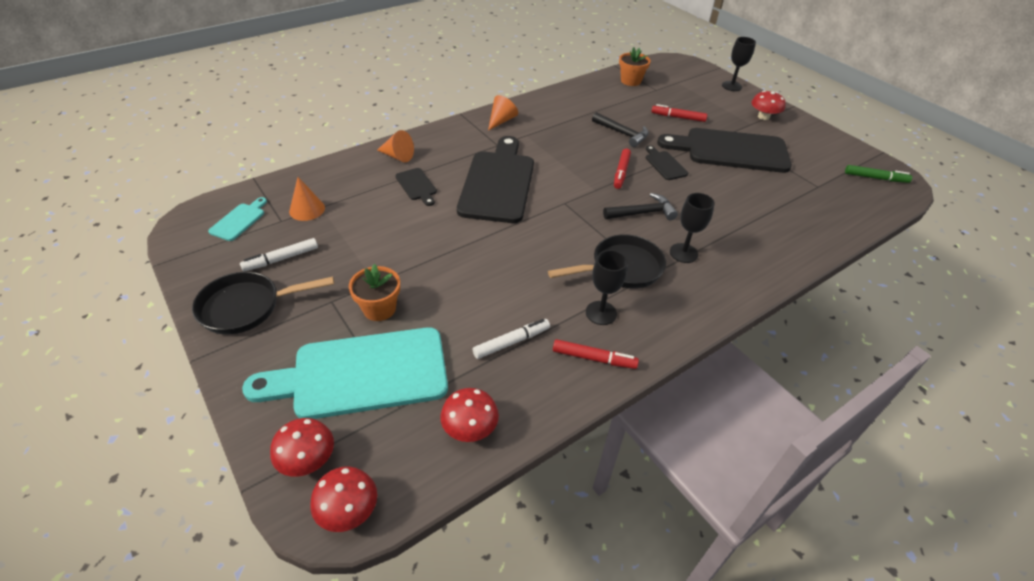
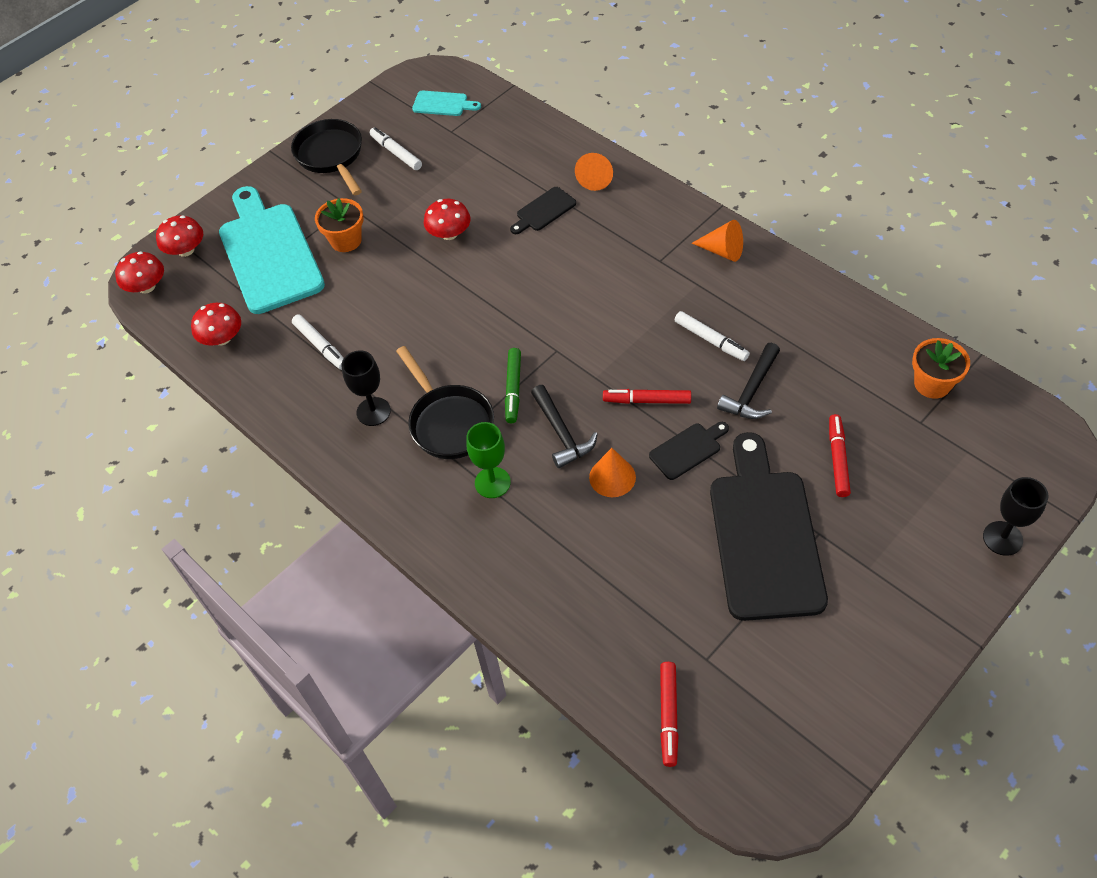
camera: 85 degrees right, 10 degrees up
(307, 209) = (474, 142): orange cone -> orange cone (612, 477)
(498, 183) = (575, 279): black cutting board -> none
(577, 139) = (711, 340): none -> white marker
(594, 358) = (310, 414): red marker -> red marker (668, 716)
(683, 253) = (492, 482): black goblet -> green goblet
(763, 117) = (906, 588): red mushroom -> red mushroom (449, 233)
(875, 178) = (767, 756): green marker -> green marker (513, 389)

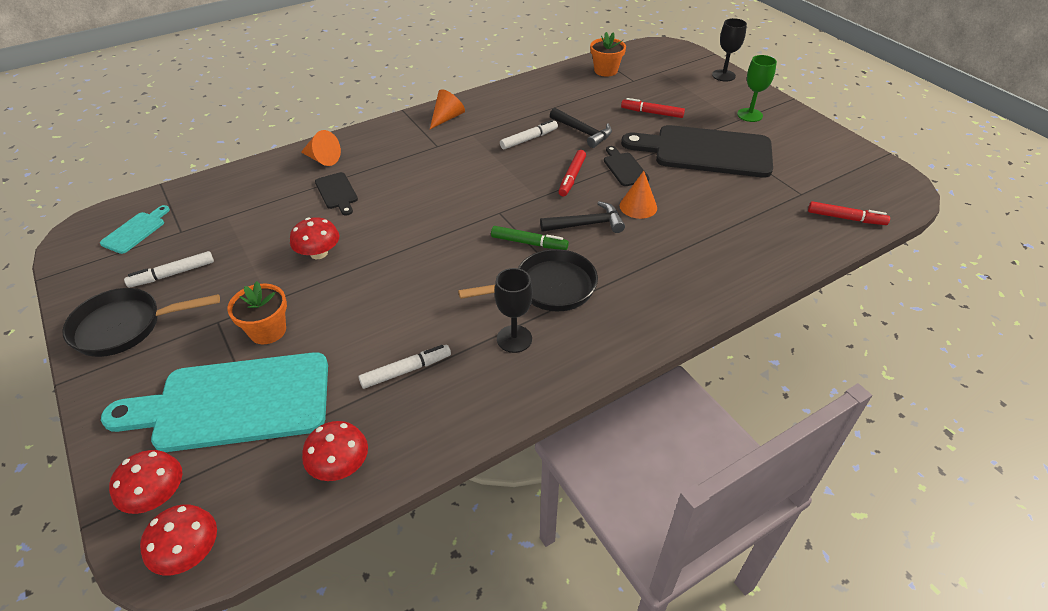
camera: 80 degrees left, 10 degrees down
(492, 482) = (624, 271): green goblet -> green goblet (749, 115)

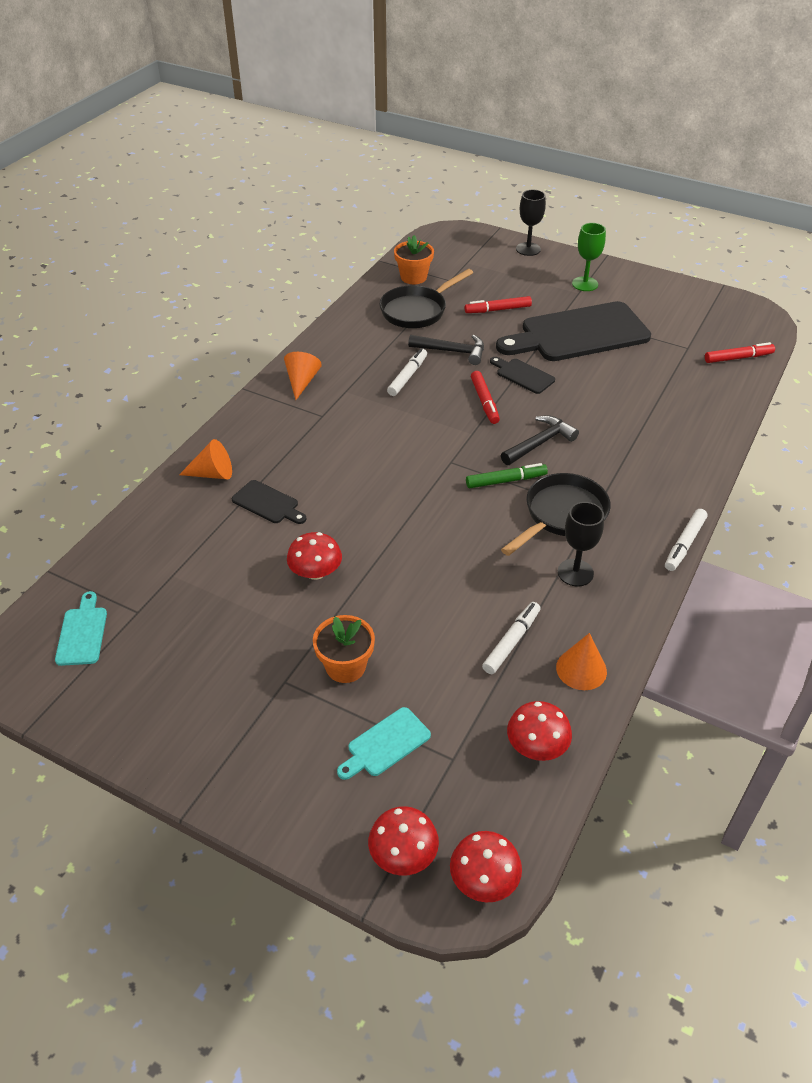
camera: 30 degrees left, 0 degrees up
(125, 327) = (191, 731): black pan -> black pan (417, 310)
(172, 274) = (181, 658): white marker -> white marker (684, 544)
(234, 403) = (385, 744): turquoise cutting board -> turquoise cutting board, size x0.43
(638, 206) = (568, 409): orange cone -> orange cone (581, 669)

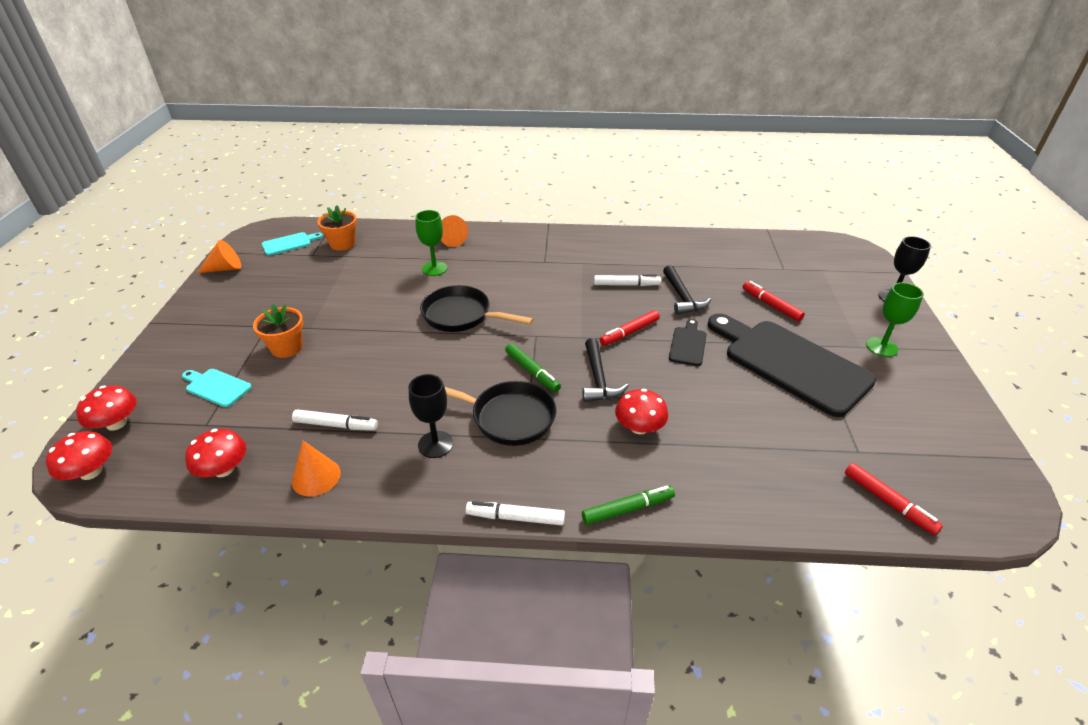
camera: 65 degrees right, 5 degrees down
(268, 503) = (434, 268): black cutting board -> green goblet
(302, 381) = (576, 242): orange cone -> orange cone (225, 268)
(315, 572) = (375, 308): red mushroom -> red mushroom (639, 427)
(413, 277) = (764, 250): orange flower pot -> orange flower pot (342, 244)
(417, 310) = (719, 265): black pan -> black pan (462, 316)
(539, 443) = (598, 379): black hammer -> black hammer turned 60 degrees clockwise
(699, 479) = (628, 509): none -> green marker

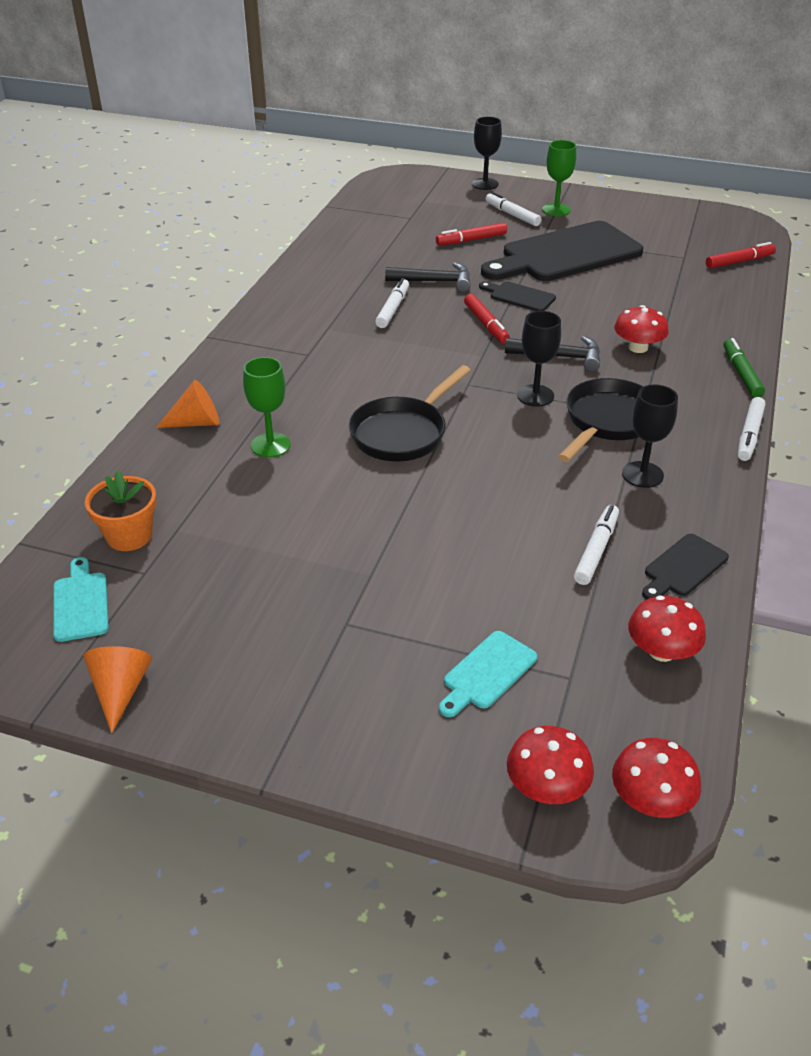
camera: 75 degrees left, 0 degrees up
(287, 348) = (414, 598): orange flower pot -> none
(316, 477) = (683, 567): orange cone -> black cutting board
(532, 372) = (535, 395): green marker -> black goblet
(843, 321) = (512, 215): none -> white marker

